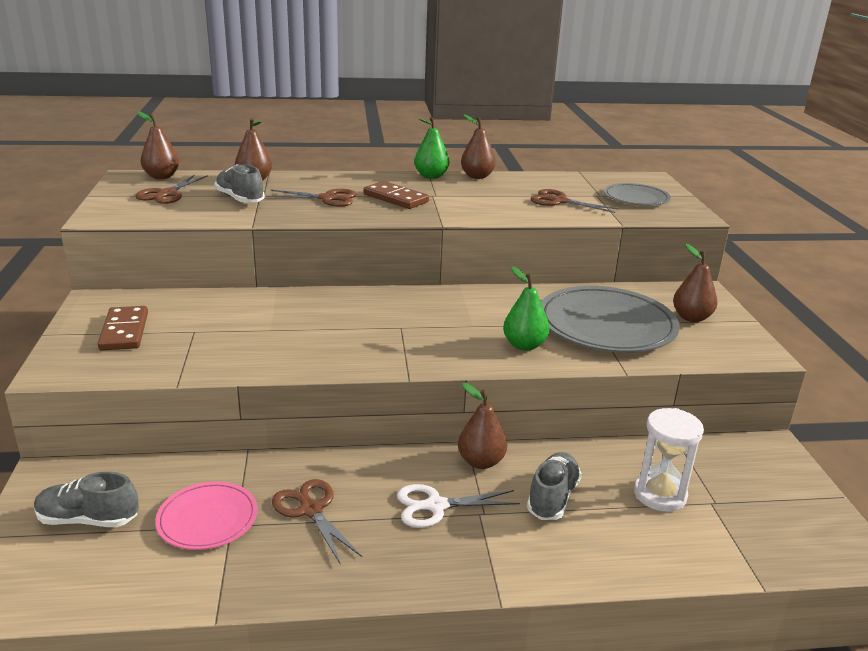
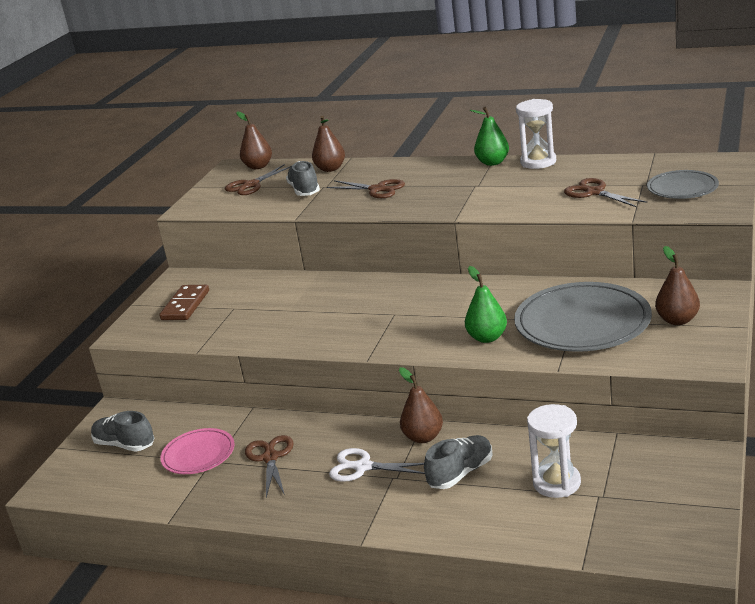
camera: 30 degrees right, 0 degrees up
(396, 198) = (438, 189): brown domino -> none
(477, 176) = (538, 162): brown pear -> white hourglass

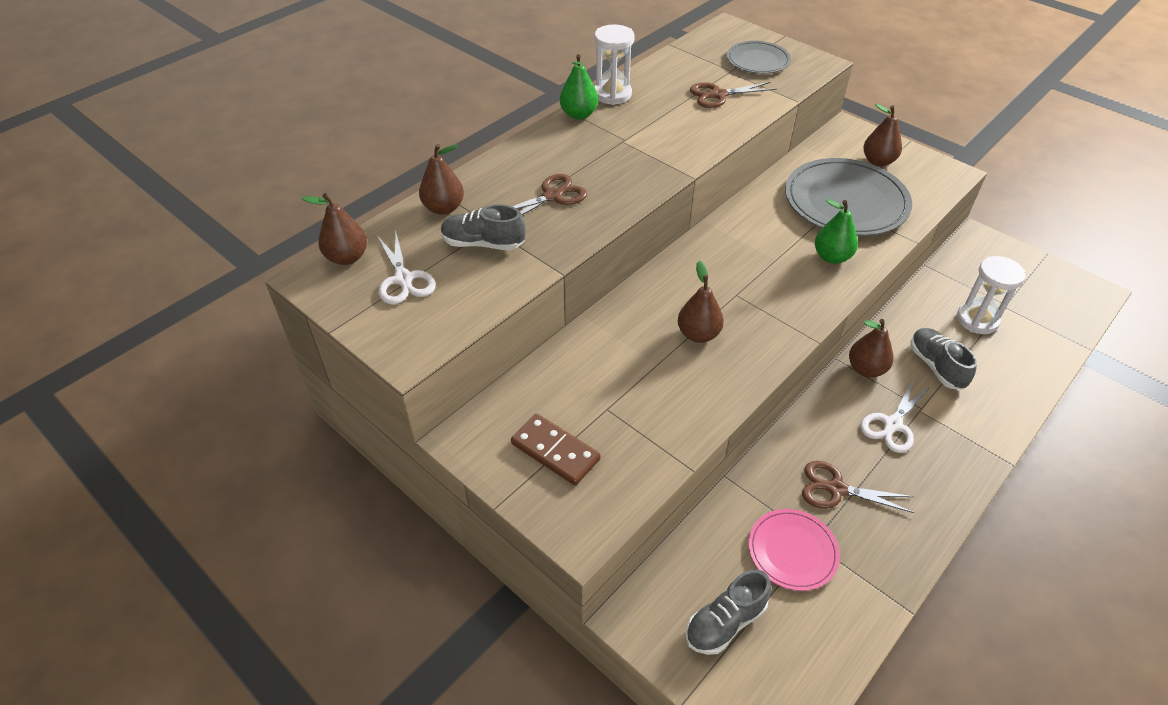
camera: 70 degrees left, 20 degrees up
(251, 185) = (403, 279): brown scissors -> white scissors
(334, 314) = (698, 334): none -> brown pear

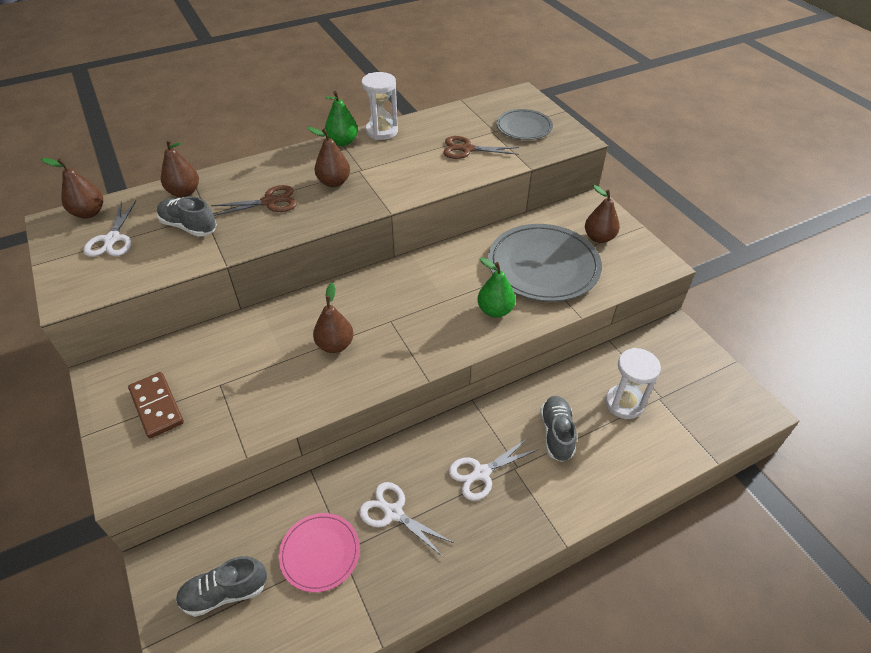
camera: 20 degrees right, 0 degrees up
(836, 489) = (393, 513): brown scissors -> white scissors
(866, 369) = (492, 417): brown pear -> brown pear (334, 182)

